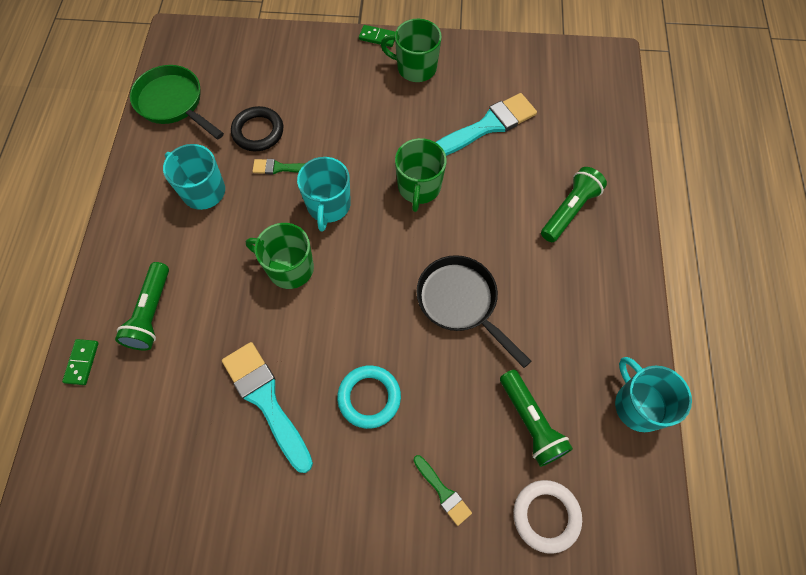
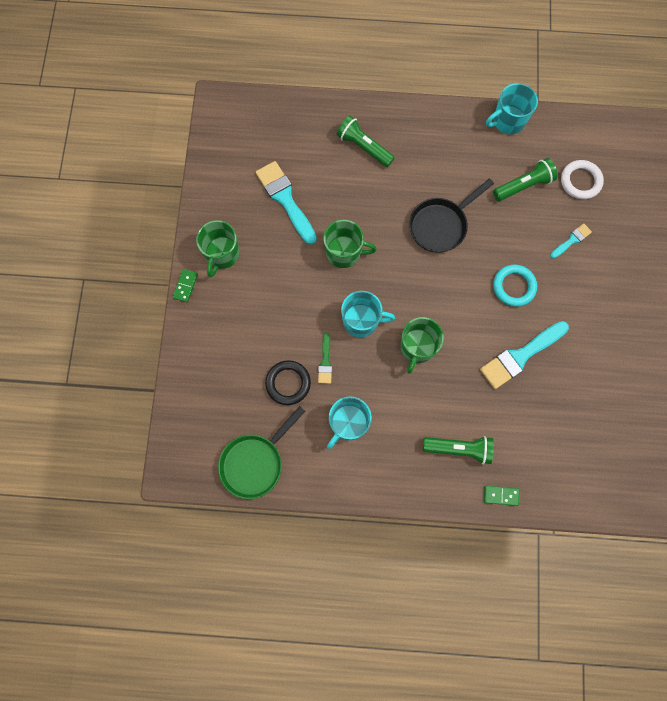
camera: 90 degrees left, 10 degrees up
(443, 492) = (571, 240): green brush -> turquoise brush

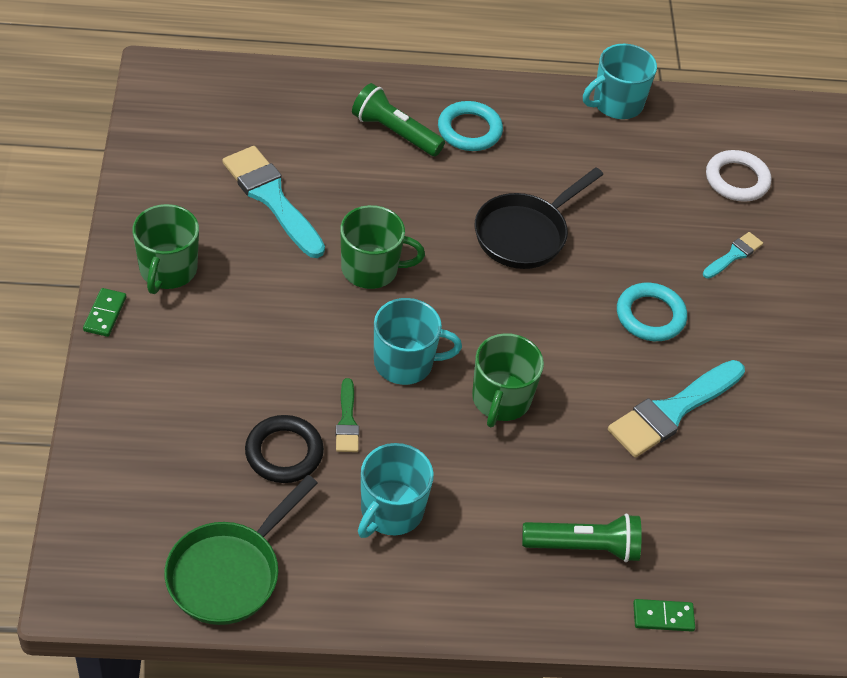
camera: 10 degrees left, 25 degrees down
(411, 144) = (469, 130): none -> turquoise ring
(523, 186) = (649, 184): green flashlight -> none

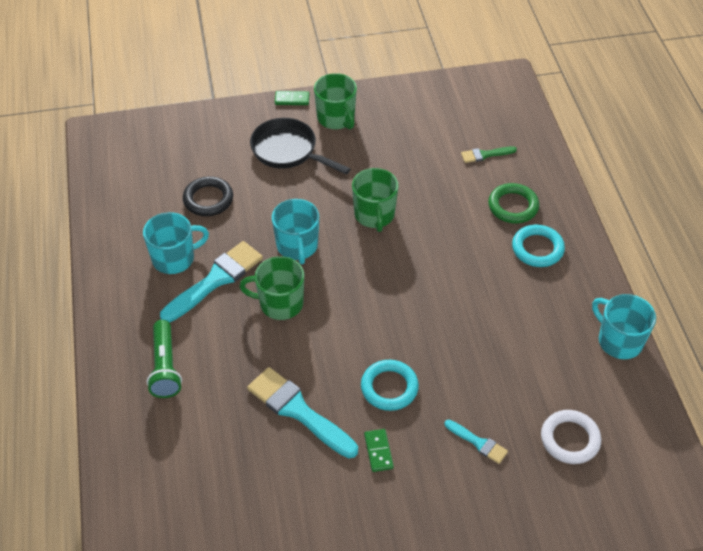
camera: 85 degrees right, 0 degrees up
(167, 270) = (336, 118): green mug -> green mug turned 120 degrees counterclockwise
(229, 573) = (117, 191): green pan -> none
(272, 198) = (418, 153): turquoise brush -> turquoise brush (215, 280)
(347, 421) = (240, 225): green brush -> green brush (485, 154)
(391, 511) = (174, 258): turquoise mug -> turquoise mug turned 135 degrees clockwise
(395, 132) = (513, 206): green flashlight -> green ring
(525, 234) = (443, 297): black pan -> black pan (288, 151)
(663, 616) = (115, 420): green domino -> green domino (378, 451)

